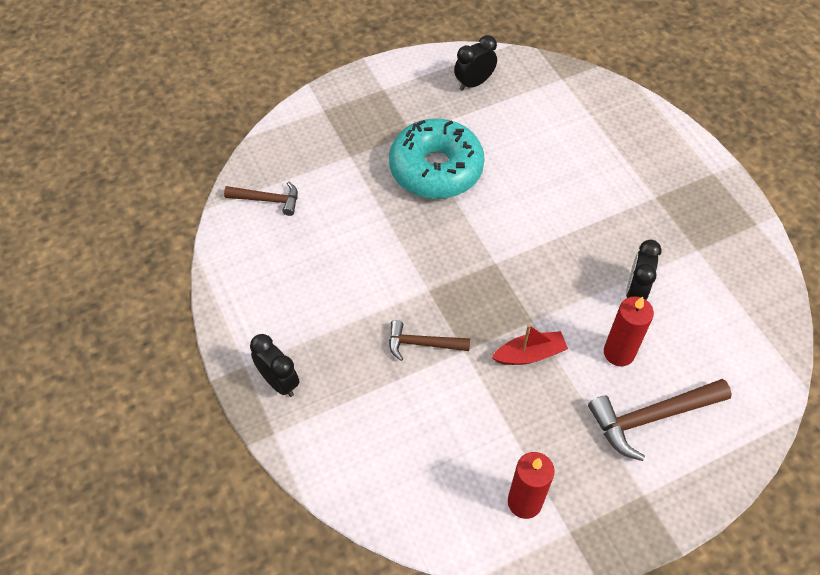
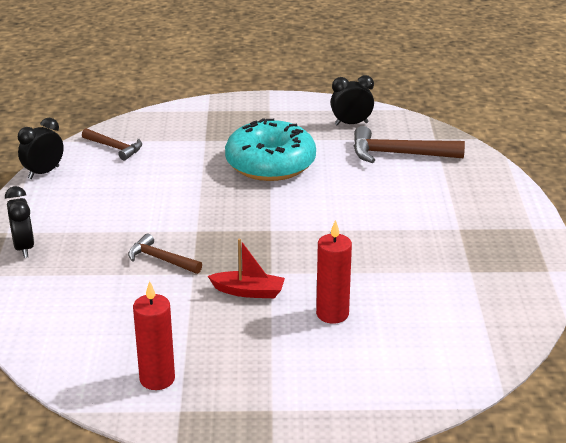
camera: 25 degrees right, 25 degrees down
(635, 291) = (384, 281): black clock -> black clock (43, 172)
(651, 418) = (325, 363): brown hammer -> brown hammer (398, 154)

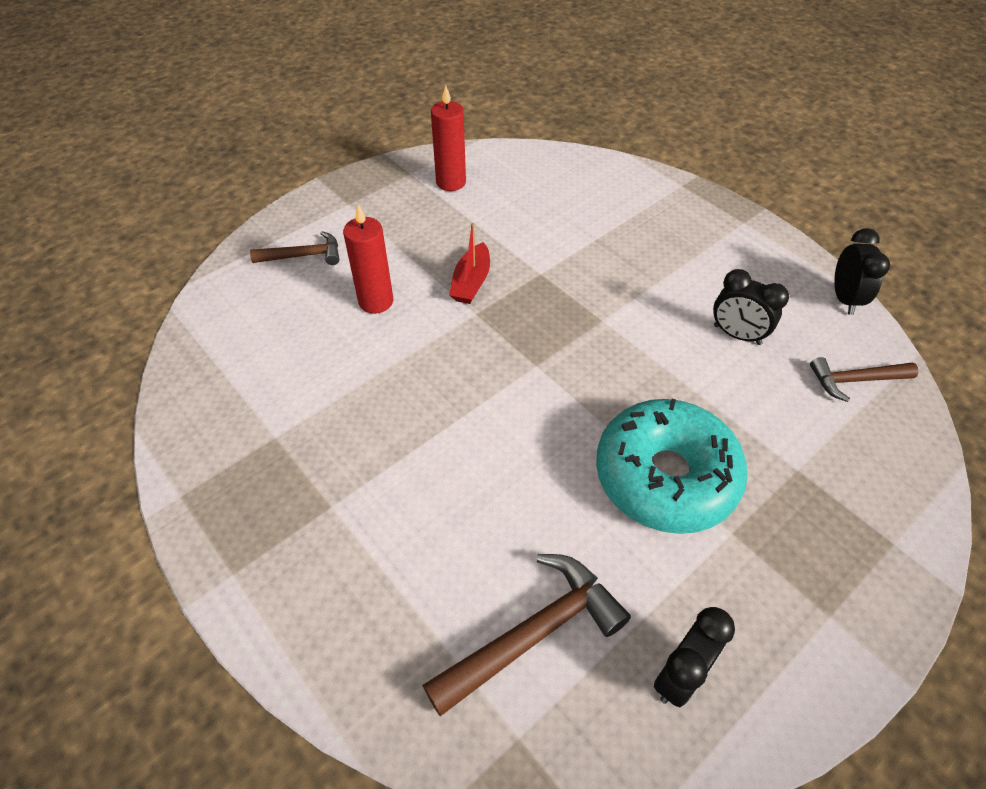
camera: 140 degrees right, 20 degrees up
(24, 248) = (703, 217): black clock -> black clock (737, 335)
(161, 259) = (585, 270): brown hammer -> brown hammer (304, 255)
(248, 291) = (471, 282): red boat -> red boat turned 45 degrees counterclockwise

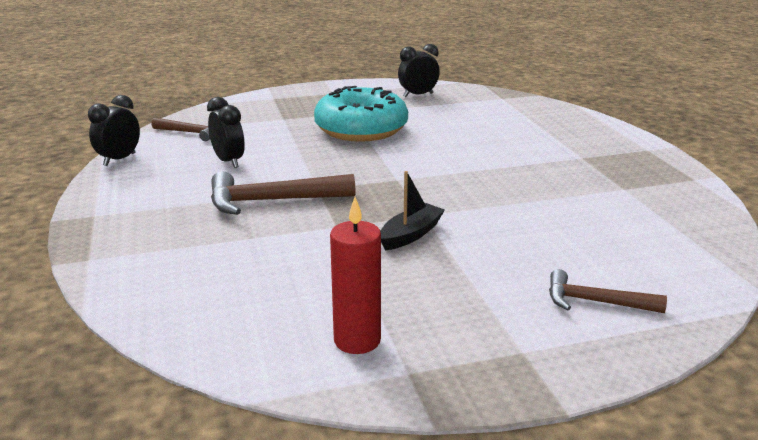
camera: 155 degrees left, 25 degrees down
(376, 301) = (517, 243): red candle -> none
(471, 282) = (410, 235): red boat -> black boat
(533, 633) = (478, 111): brown hammer -> brown hammer (272, 201)

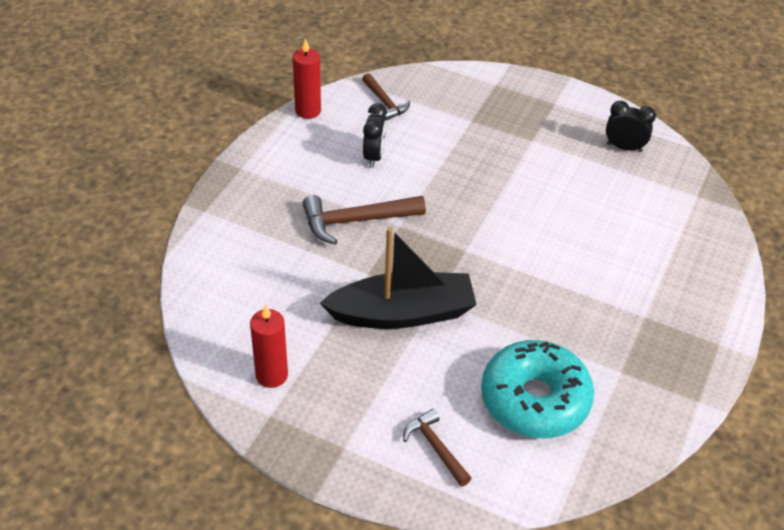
camera: 40 degrees right, 20 degrees up
(119, 159) = (308, 111): black clock -> red candle
(272, 201) = (356, 221): brown hammer -> brown hammer turned 45 degrees counterclockwise
(361, 129) = (514, 171): turquoise donut -> turquoise donut (535, 399)
(410, 235) = (402, 313): black boat -> black boat, size x2.06

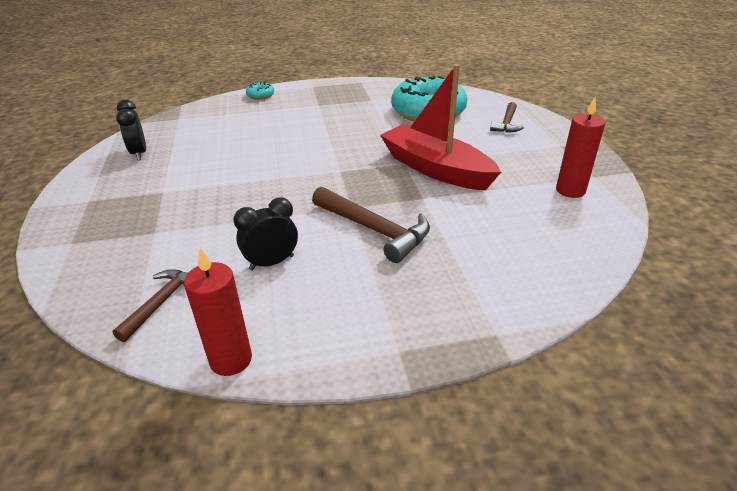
camera: 125 degrees left, 10 degrees down
(402, 313) = (435, 169): black boat -> red boat
(720, 282) = (260, 95): none -> turquoise donut

